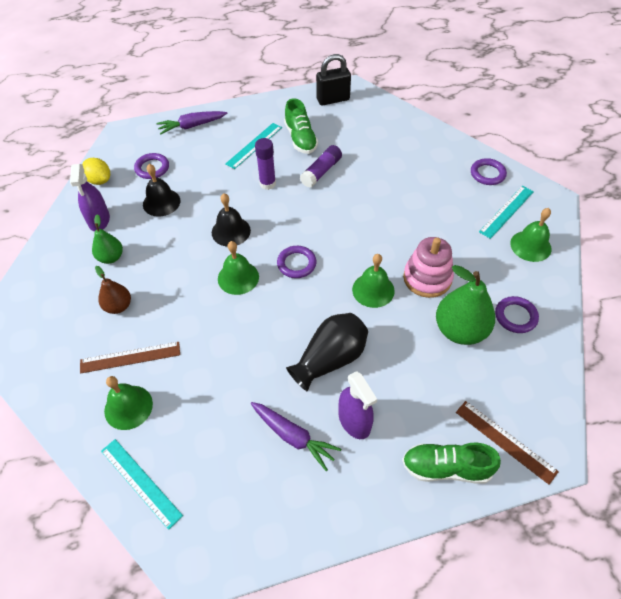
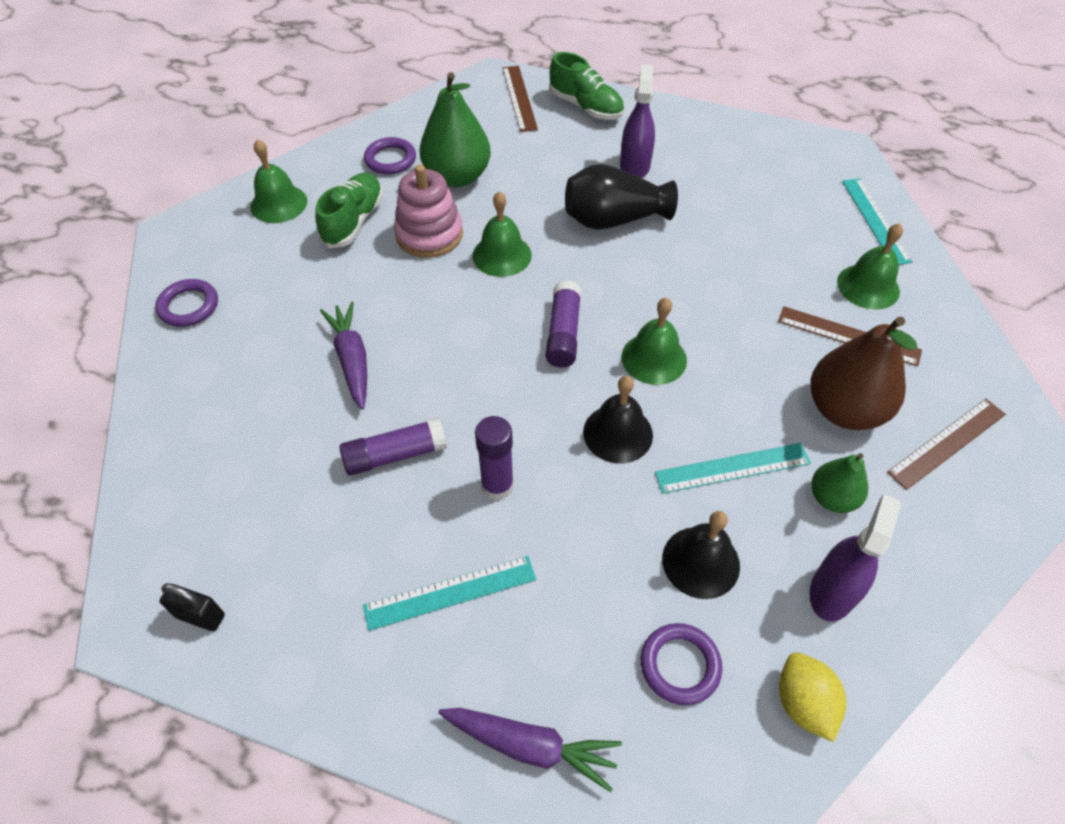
camera: 145 degrees left, 0 degrees up
(54, 318) = (947, 443): none -> brown ruler
(118, 306) = (844, 410): brown pear -> brown pear, size x1.76
(293, 436) = (702, 183): purple carrot -> purple carrot (352, 360)
(296, 264) = (563, 333): purple ring -> purple glue stick
(300, 138) = (358, 551): green shoe -> green shoe (353, 221)
(333, 99) = (200, 616): black padlock -> black padlock, size x0.60
(506, 211) = (243, 250): turquoise ruler -> turquoise ruler (732, 468)

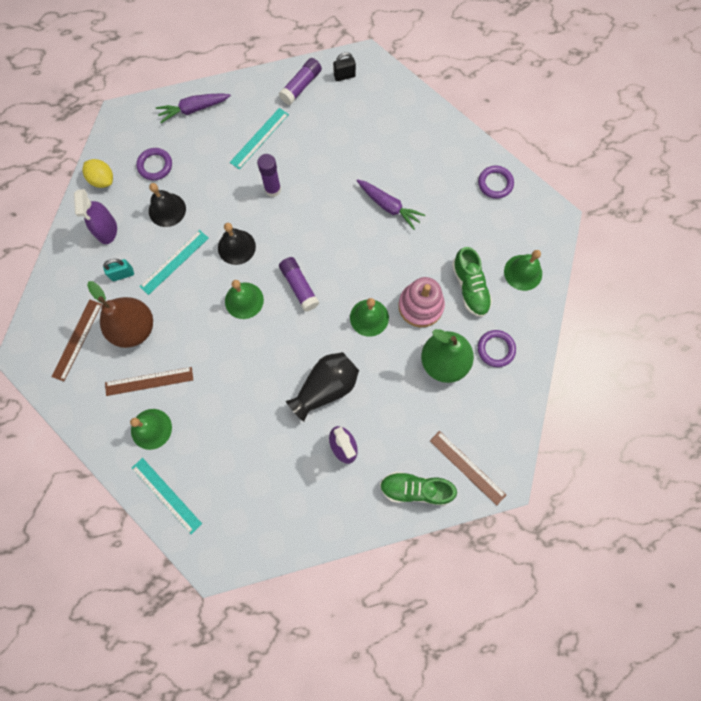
camera: 145 degrees right, 20 degrees up
(395, 455) = (327, 175): purple glue stick -> purple glue stick (301, 86)
(832, 498) = (122, 274): green pear -> turquoise padlock

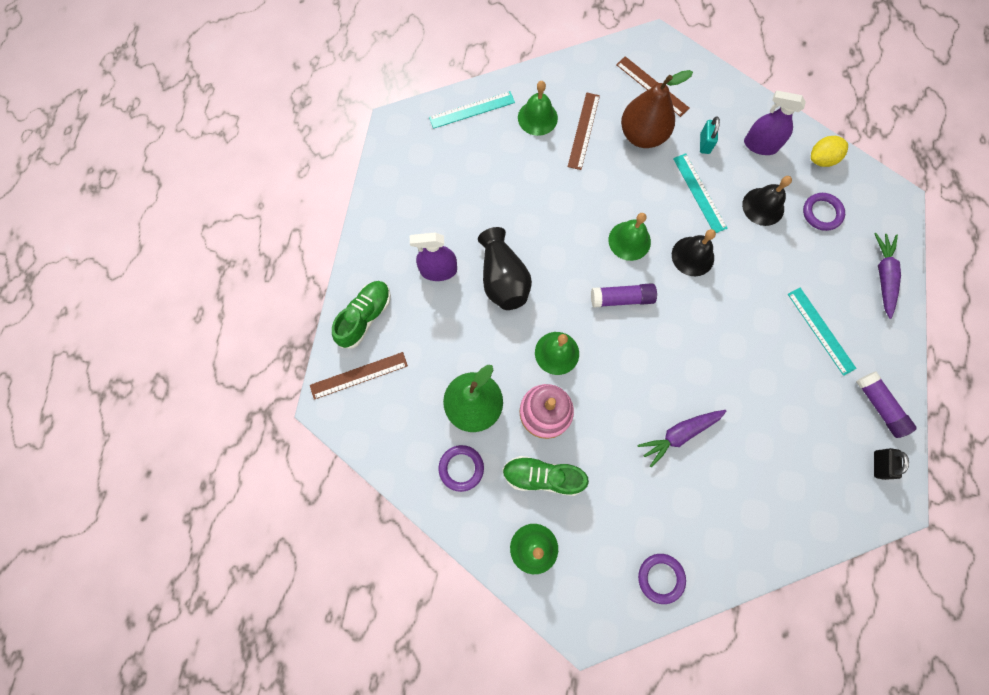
camera: 115 degrees right, 0 degrees up
(273, 189) = (748, 318): purple glue stick -> none

